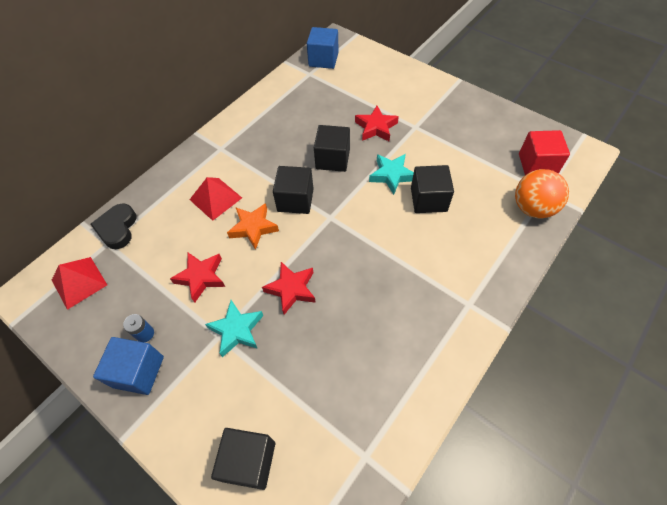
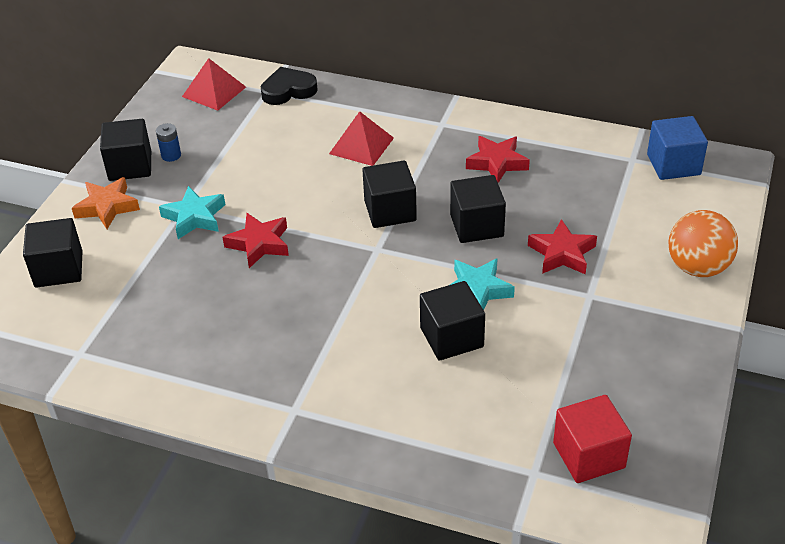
camera: 70 degrees right, 15 degrees down
(138, 372) = (130, 166): blue cube -> black cube
(201, 277) = (249, 170): red star -> red star (497, 163)
(253, 228) = (332, 189): orange star -> orange star (107, 207)
(532, 208) = (491, 459): orange ball -> orange ball (697, 267)

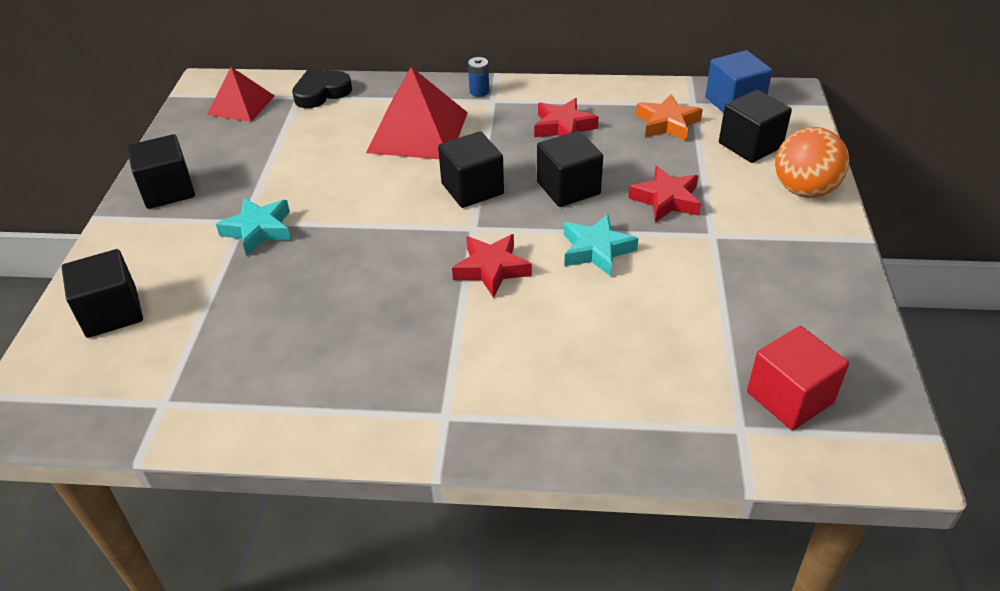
camera: 15 degrees left, 0 degrees up
(107, 207) = (153, 236): orange star -> orange star (667, 123)
(171, 155) = (212, 172): blue battery -> blue battery (479, 91)
(259, 244) = (341, 245): red star -> red star (491, 269)
(361, 145) = (417, 132): red pyramid -> red pyramid, size x1.62
(451, 337) = (589, 303): black cube -> black cube (750, 145)

